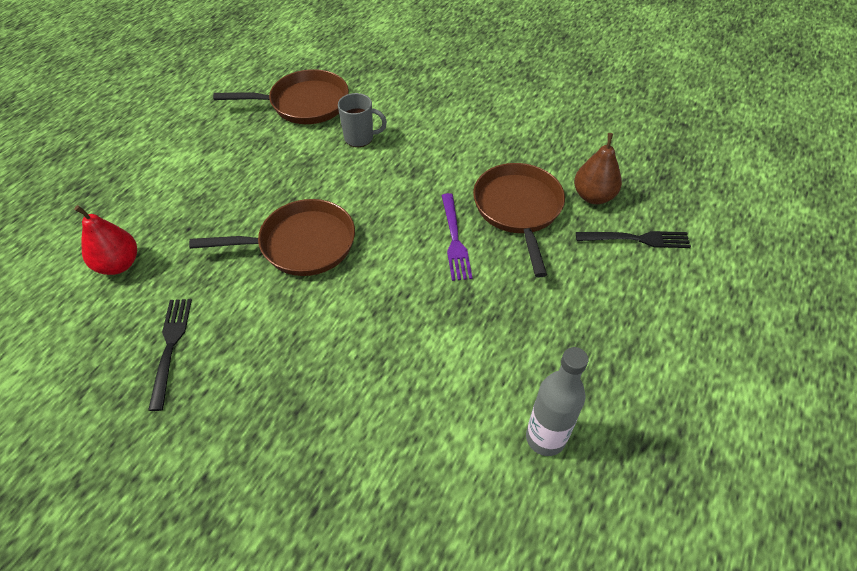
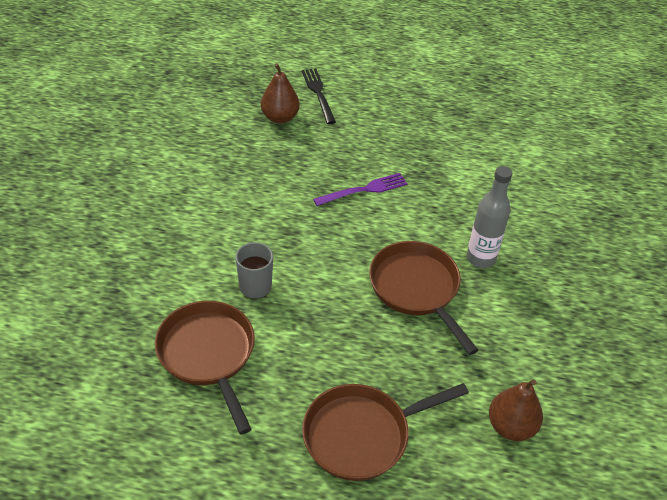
camera: 110 degrees left, 5 degrees down
(118, 264) = (511, 426): red pear -> brown pear
(170, 346) = (564, 341): black fork -> none
(518, 210) = (313, 157): brown pan -> brown pan (362, 435)
(545, 438) = (505, 124): grey bottle -> grey bottle (481, 258)

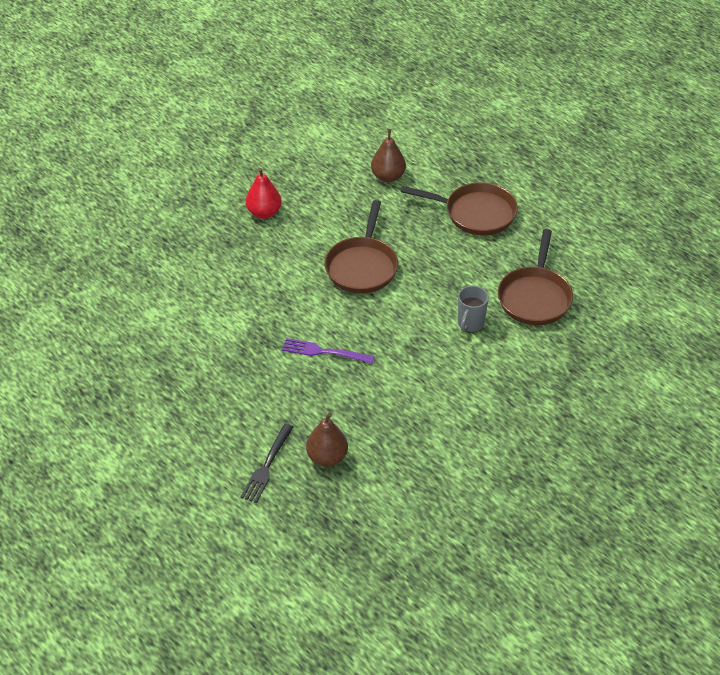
camera: 140 degrees left, 0 degrees up
(481, 258) = (297, 262): grey bottle -> none
(574, 294) = (264, 212): none -> red pear

